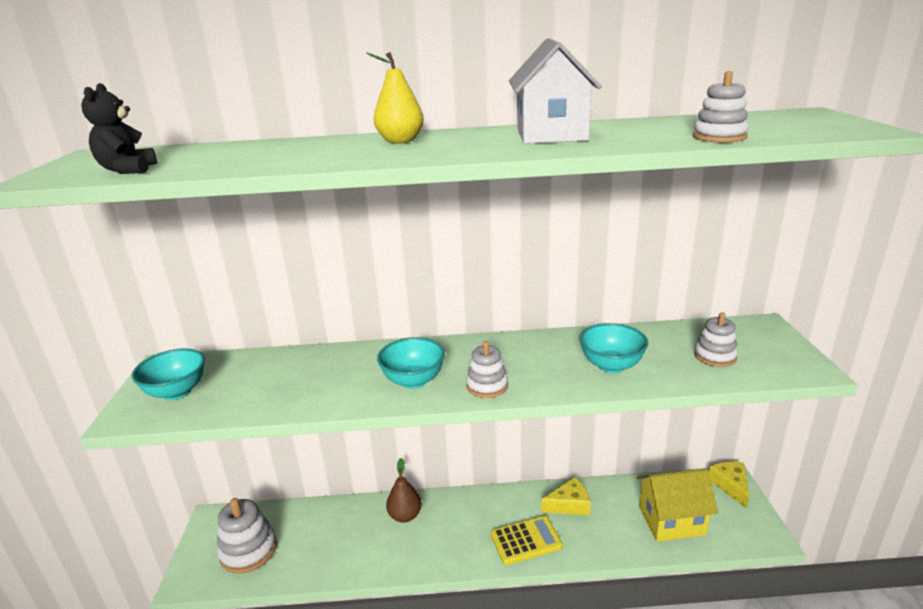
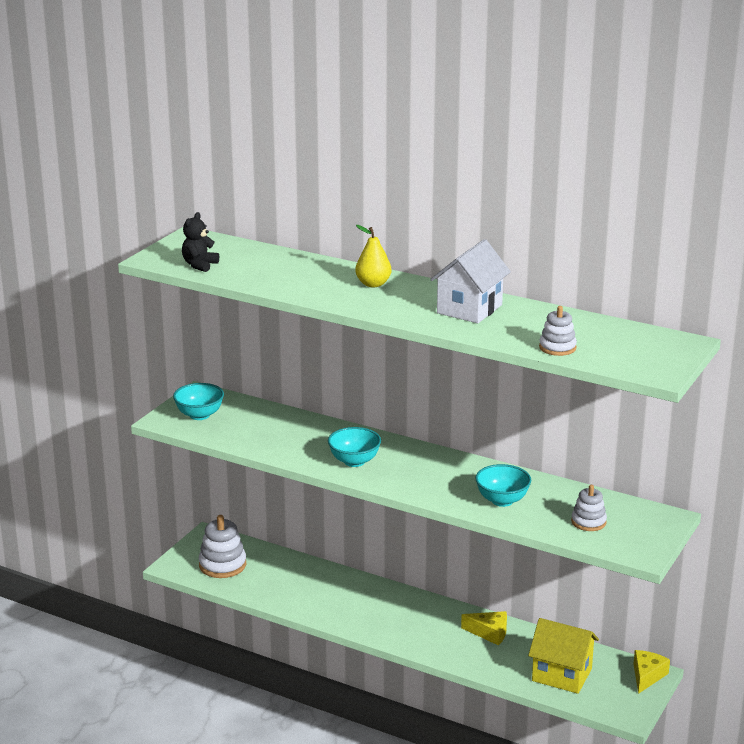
camera: 30 degrees right, 0 degrees up
(405, 515) = (351, 588): brown pear -> none
(487, 386) = (399, 482): white stacking toy -> none
(526, 541) = (429, 639): yellow calculator -> none

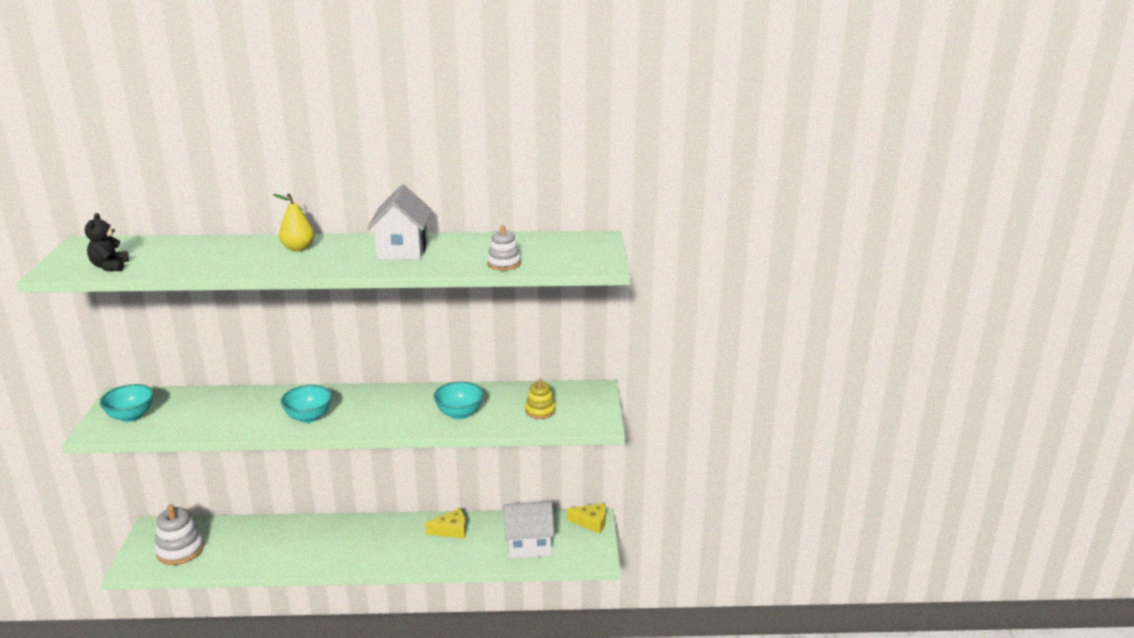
camera: 30 degrees left, 0 degrees up
(561, 675) = (528, 545): yellow house -> white house
(588, 522) = (540, 411): white stacking toy -> yellow stacking toy
(647, 676) = (591, 522): yellow cheese -> yellow cheese turned 105 degrees clockwise

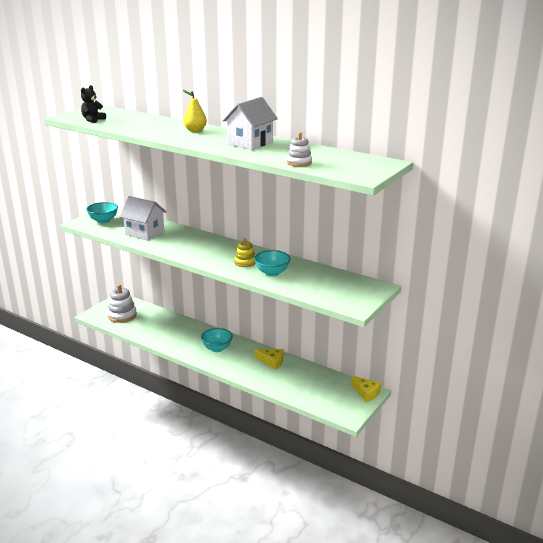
camera: 35 degrees right, 0 degrees up
(309, 417) = (186, 248): turquoise bowl -> turquoise bowl (217, 348)
(528, 545) = (311, 389): white house -> white house (144, 233)
(540, 411) = (324, 287): yellow stacking toy -> yellow stacking toy (245, 262)

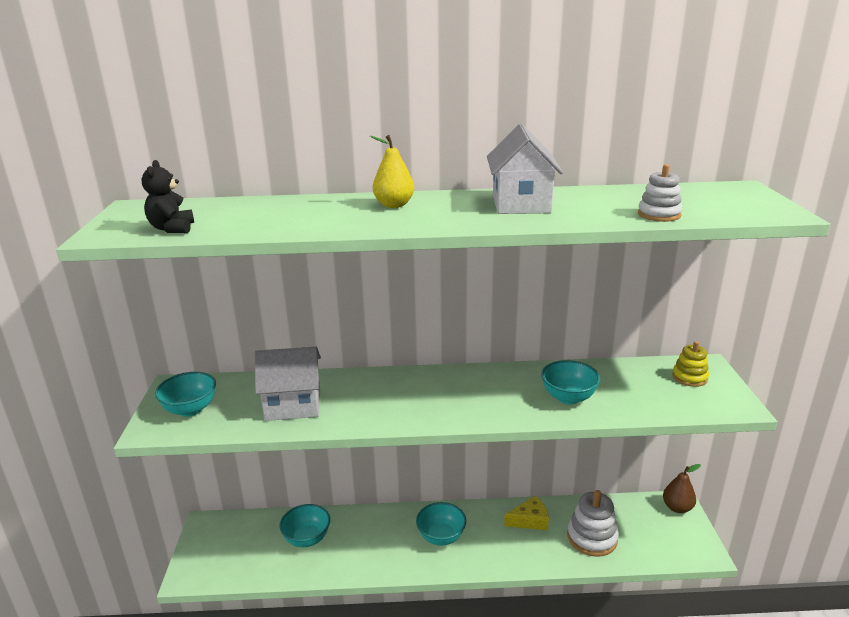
camera: 35 degrees left, 0 degrees up
(122, 315) = (240, 552): white stacking toy -> white stacking toy (592, 538)
(155, 323) = (307, 539): none -> turquoise bowl
(245, 262) = (510, 396): yellow stacking toy -> yellow stacking toy (689, 377)
(366, 393) = (677, 508): yellow cheese -> brown pear

